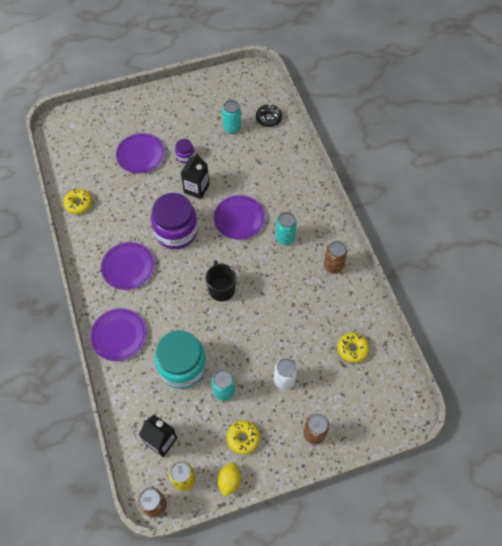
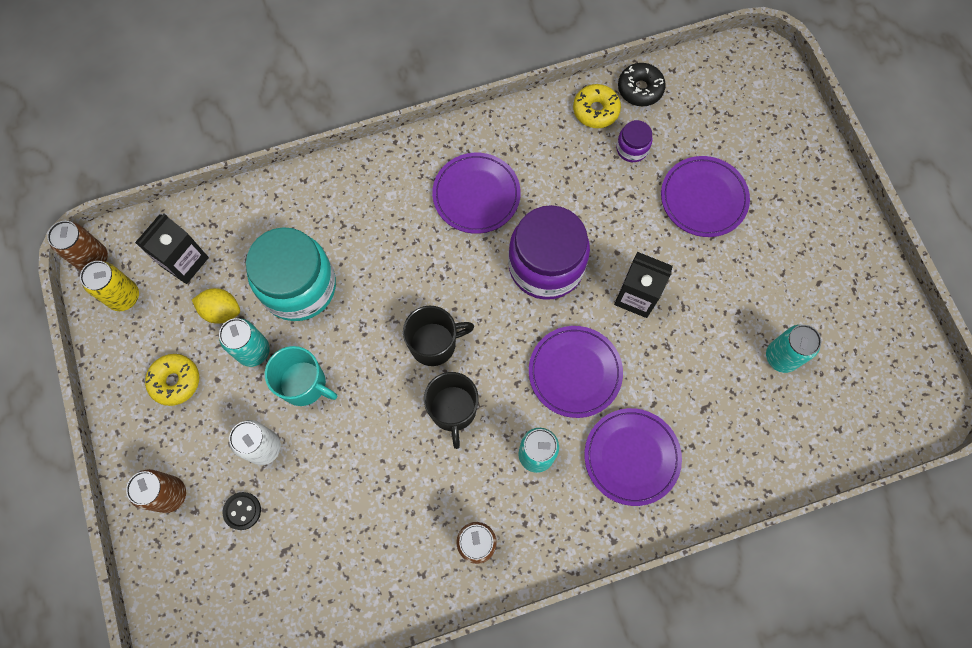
camera: 90 degrees right, 10 degrees up
(119, 335) = (356, 191): purple plate -> purple plate (631, 457)
(185, 156) = (707, 274): purple jar -> purple jar (632, 148)
(229, 481) = (114, 361): yellow lemon -> yellow lemon (221, 311)
(245, 359) = (304, 384): none -> turquoise mug
(260, 278) = (453, 410): none -> black mug
(268, 118) = (813, 428): black donut -> black donut (640, 89)
(322, 390) = (242, 511): none -> black button
(352, 349) = (311, 569): yellow donut -> none

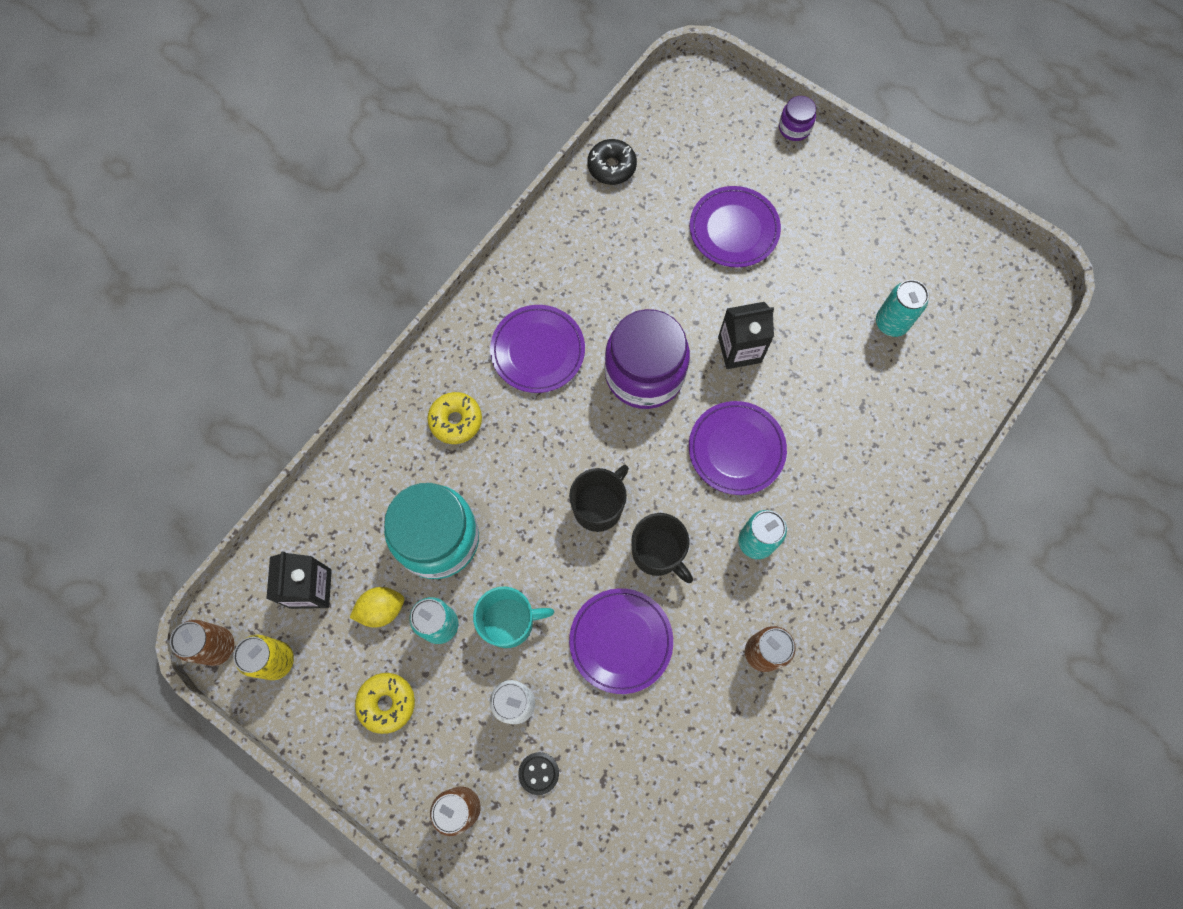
camera: 35 degrees left, 0 degrees up
(595, 110) = (587, 209): yellow donut -> yellow donut (456, 421)
(631, 457) = (834, 488): purple plate -> purple plate (621, 641)
(632, 148) = (643, 224): purple jar -> purple jar (794, 128)

